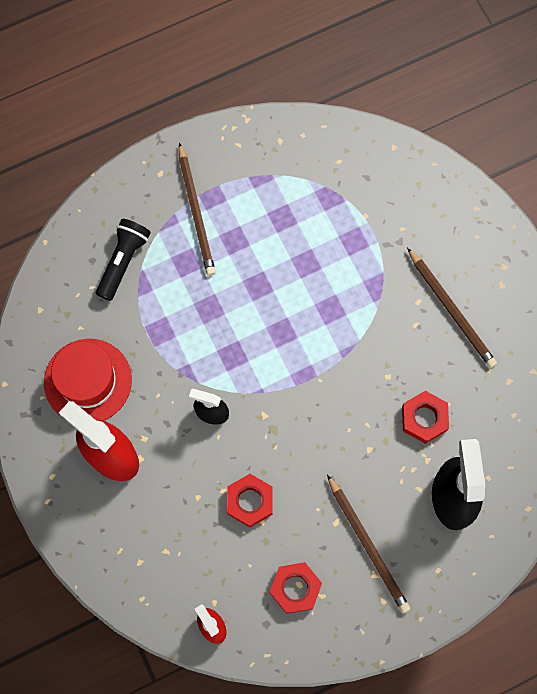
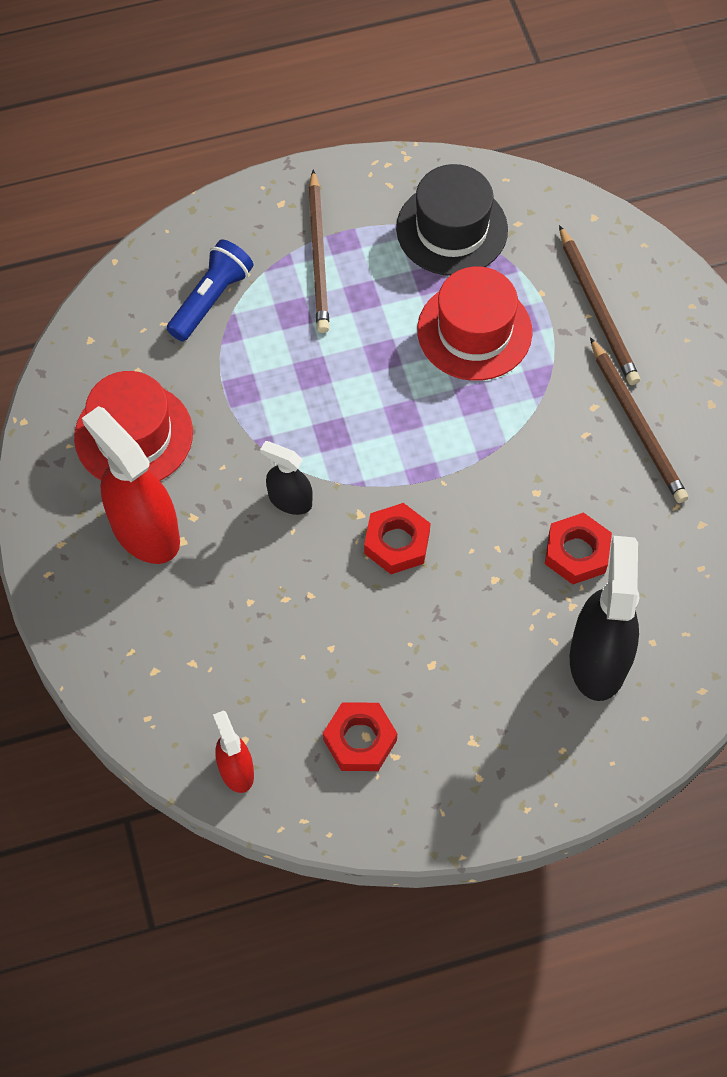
camera: 10 degrees right, 10 degrees down
(123, 261) = (211, 299): black flashlight -> blue flashlight
(250, 501) = (319, 618): red nut -> red nut (396, 543)
(291, 174) = (452, 229): none -> black hat
(322, 255) = (474, 331): none -> red hat
(368, 545) = (471, 702): brown pencil -> brown pencil (597, 309)

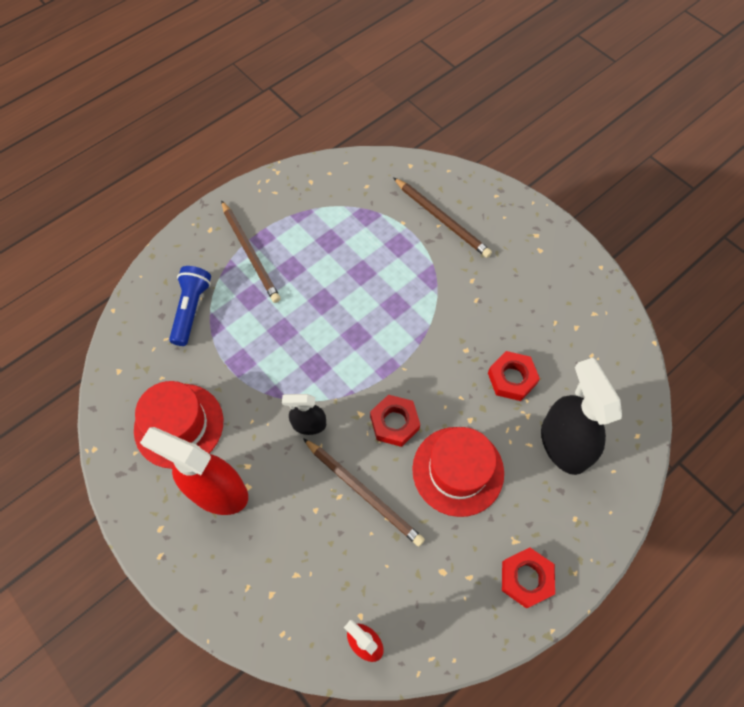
camera: 25 degrees left, 0 degrees up
(360, 740) = (440, 577): red nut -> red nut (526, 578)
(452, 229) = (327, 205): black hat -> none
(474, 331) = (374, 262): red hat -> red hat (458, 471)
(637, 424) = (504, 280): brown pencil -> brown pencil (364, 492)

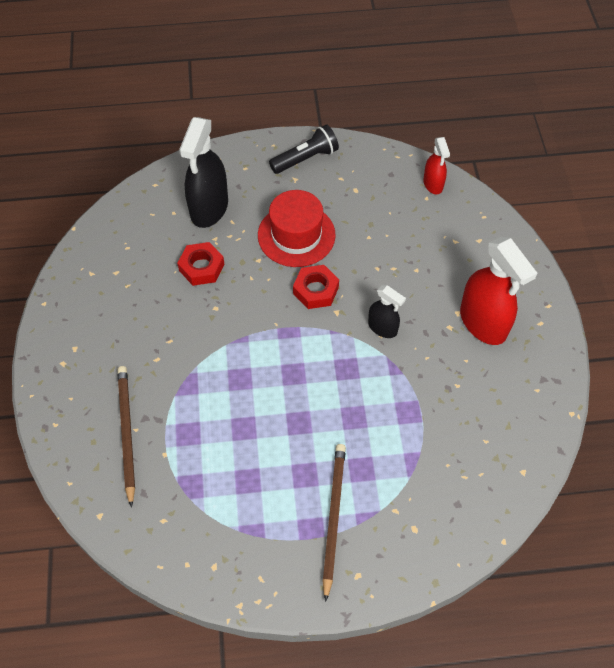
camera: 145 degrees left, 5 degrees down
(179, 425) = (489, 390): red hat -> none
(191, 309) = (425, 492): blue flashlight -> none
(364, 492) = (374, 260): brown pencil -> none
(526, 578) = (306, 158): red nut -> black flashlight

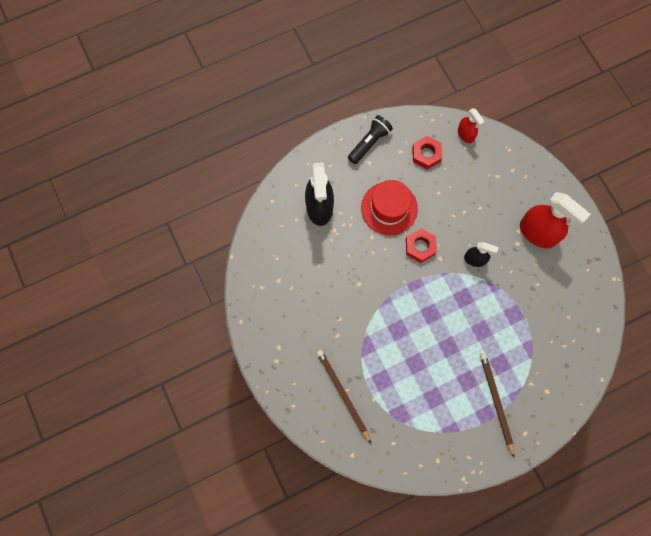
camera: 20 degrees left, 15 degrees up
(201, 267) = (336, 256): red nut -> red nut (426, 154)

